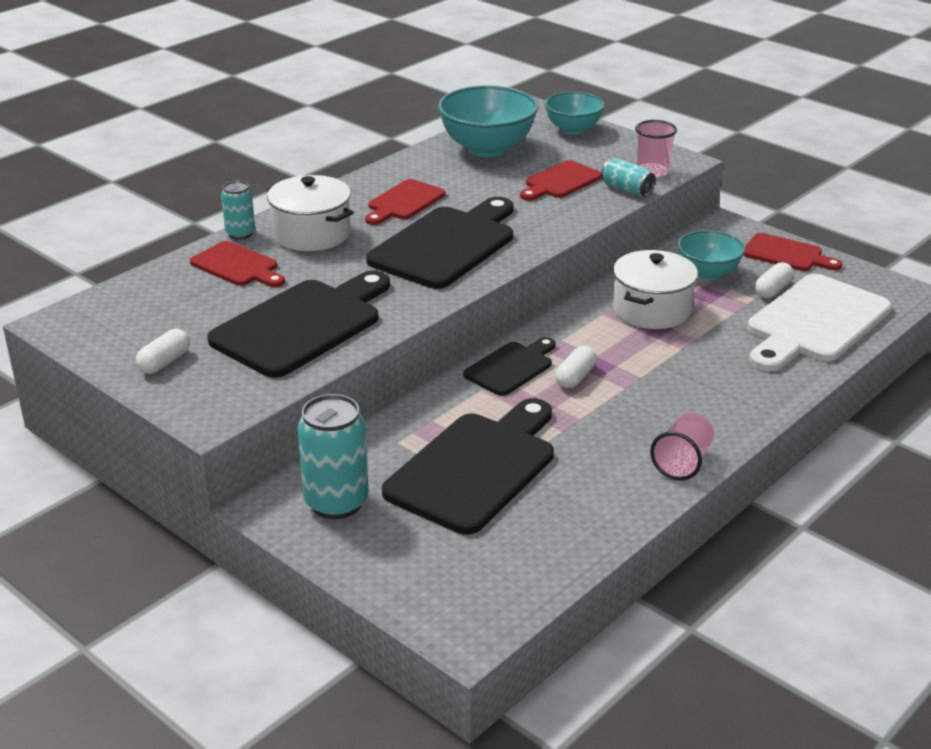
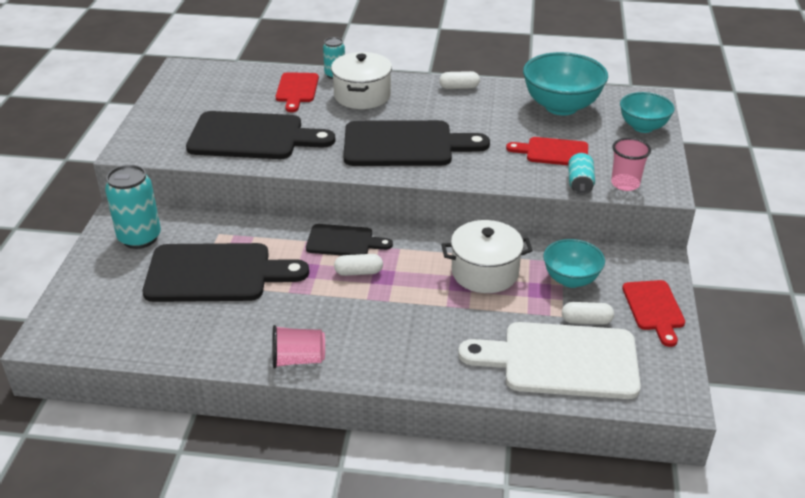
camera: 55 degrees right, 5 degrees up
(164, 362) = (172, 114): white capsule -> white capsule (459, 87)
(404, 202) = (442, 108): red cutting board -> none

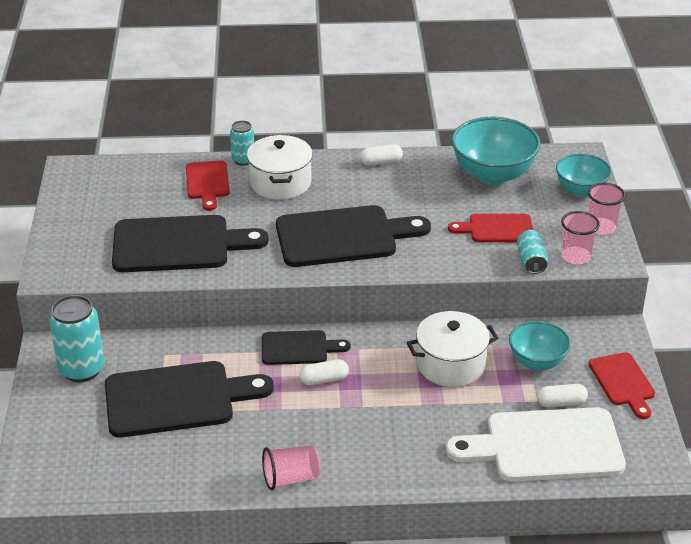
camera: 10 degrees left, 0 degrees up
(656, 161) = (601, 227): none -> pink cup

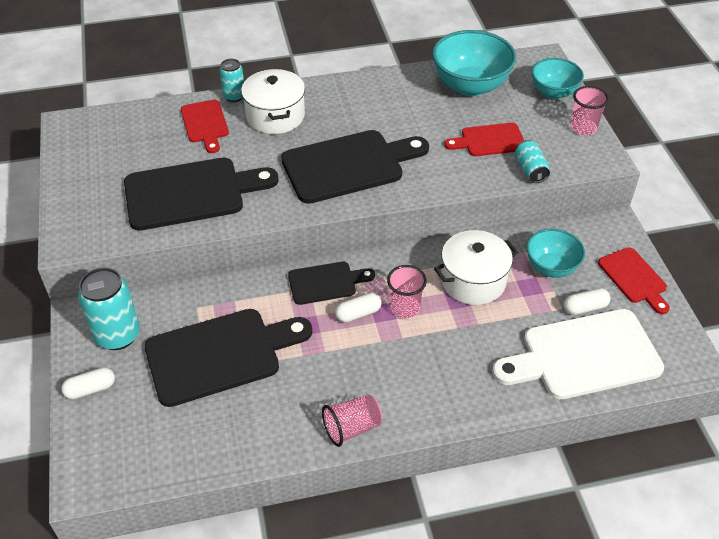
camera: 10 degrees left, 10 degrees up
(381, 162) = (364, 84): white capsule -> white capsule (90, 389)
(575, 257) = (569, 161): pink cup -> pink cup (405, 308)

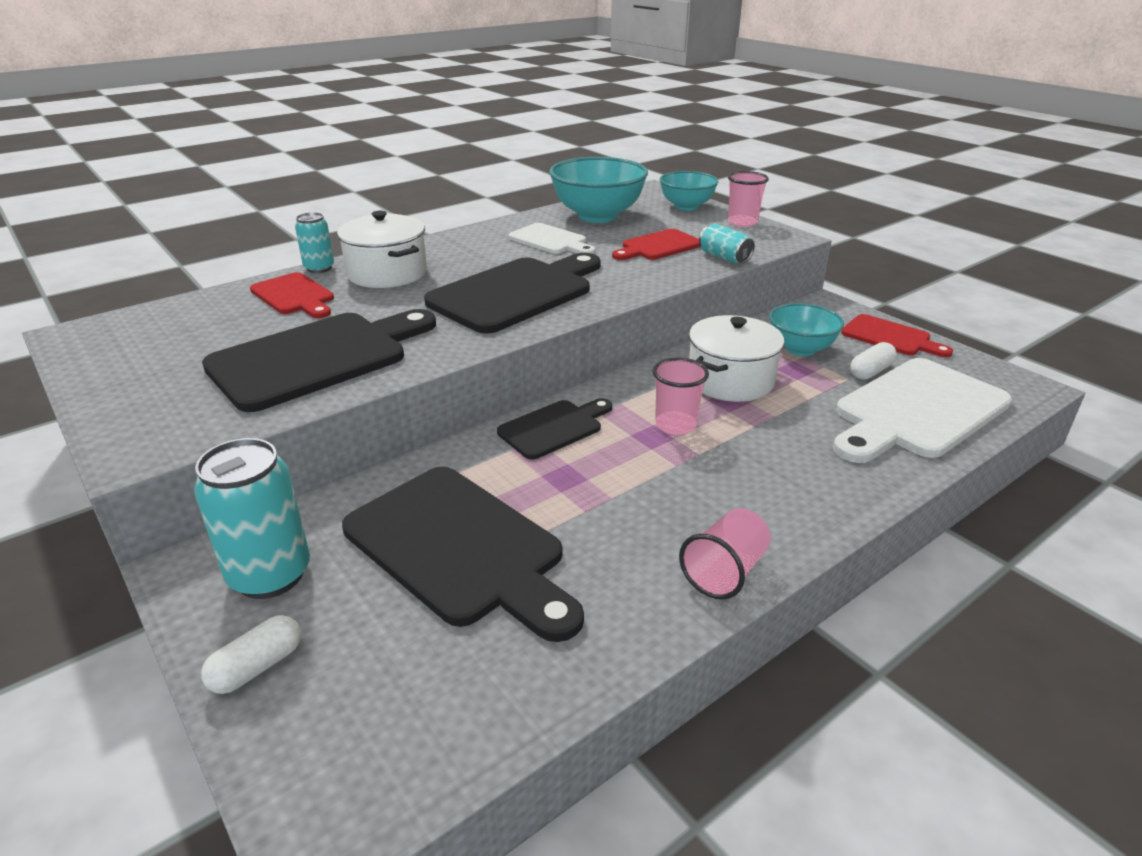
camera: 25 degrees left, 15 degrees down
(220, 355) = (460, 548): black cutting board -> black cutting board turned 90 degrees clockwise
(358, 314) = (622, 446): white capsule -> none
(412, 109) = (550, 240): none -> white cutting board

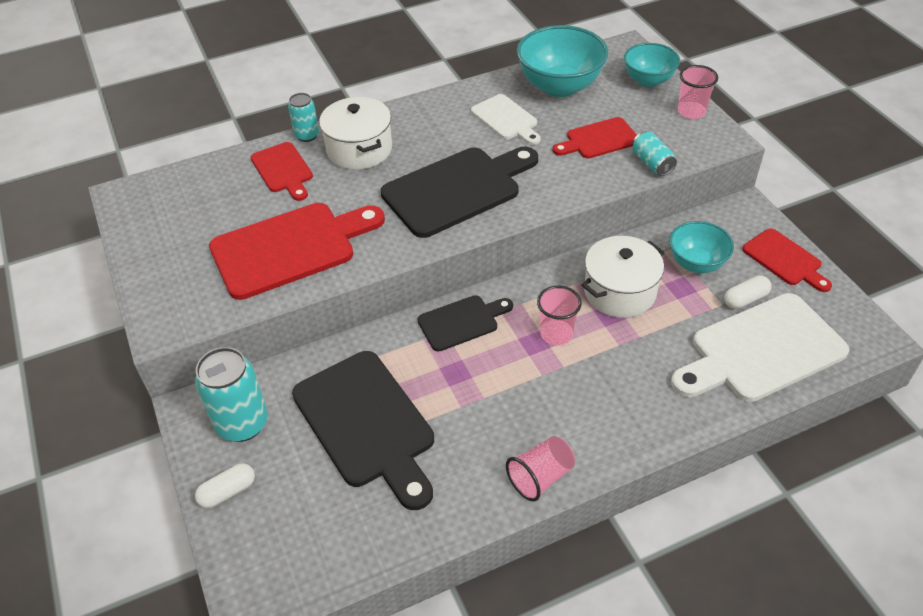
camera: 15 degrees right, 15 degrees up
(317, 358) = (290, 248): black cutting board -> red cutting board

